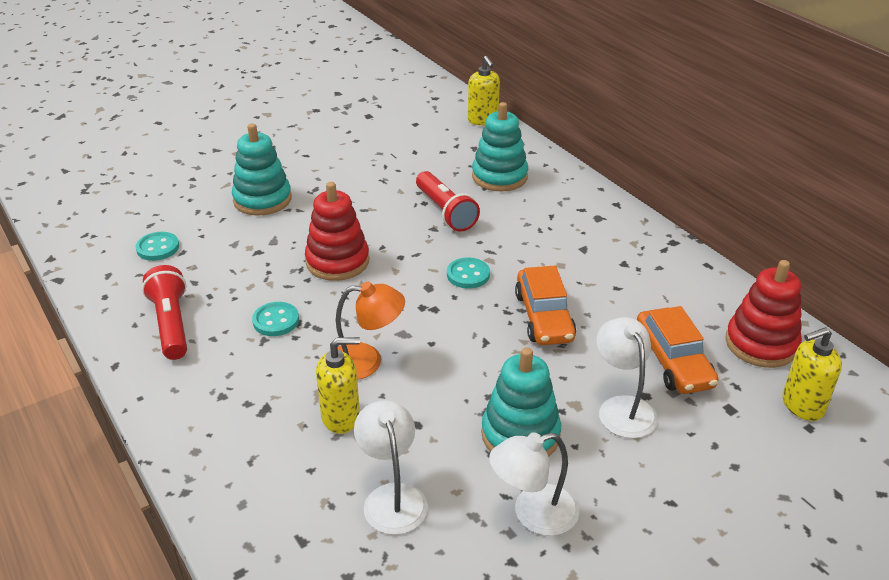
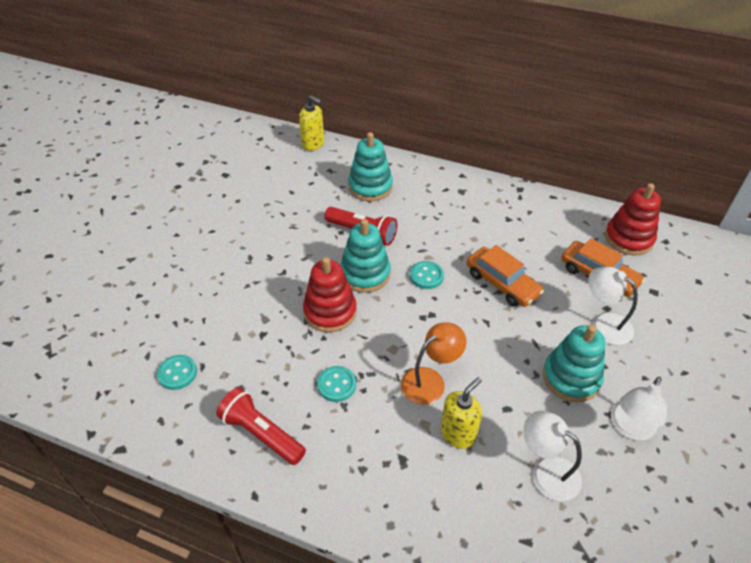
camera: 35 degrees left, 10 degrees up
(262, 199) = (218, 287): turquoise stacking toy -> turquoise stacking toy (365, 274)
(802, 405) = (683, 269): yellow soap dispenser -> none

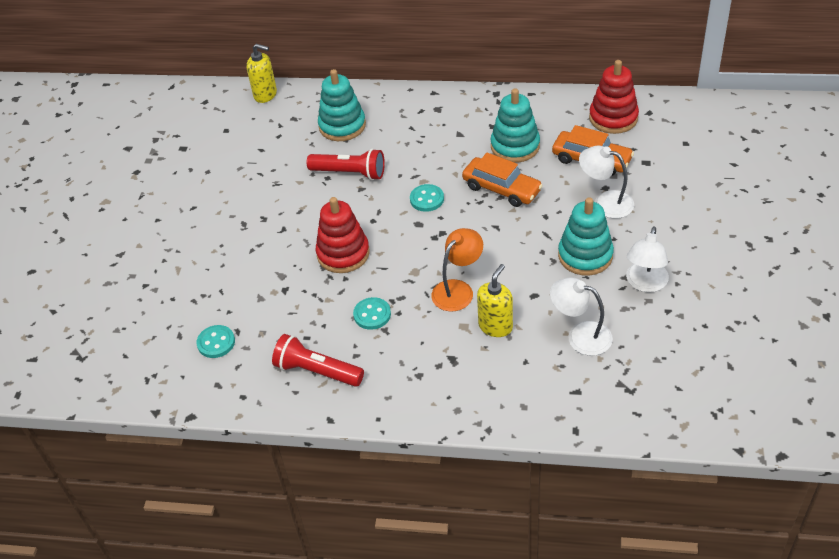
camera: 10 degrees left, 0 degrees up
(365, 274) = (365, 211): turquoise stacking toy -> turquoise stacking toy (515, 146)

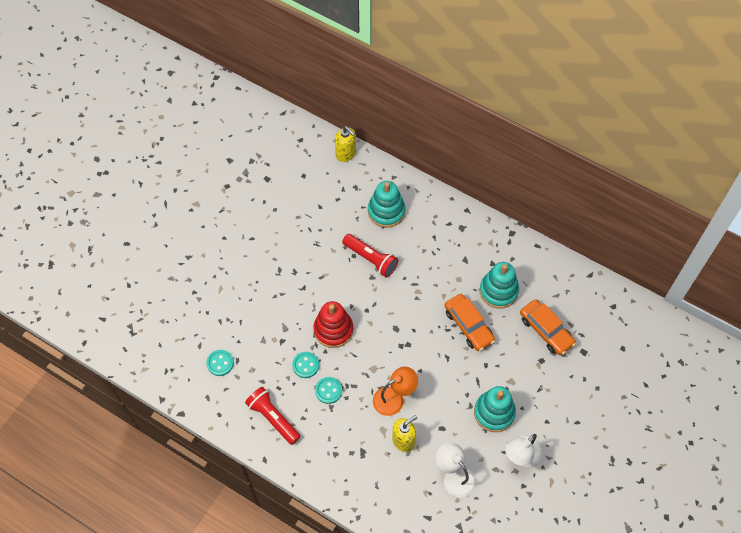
camera: 20 degrees right, 15 degrees up
(427, 199) = (412, 309): turquoise button -> turquoise button (305, 365)
(605, 202) = (534, 373): white lamp -> none
(613, 118) = (584, 299): red stacking toy -> none

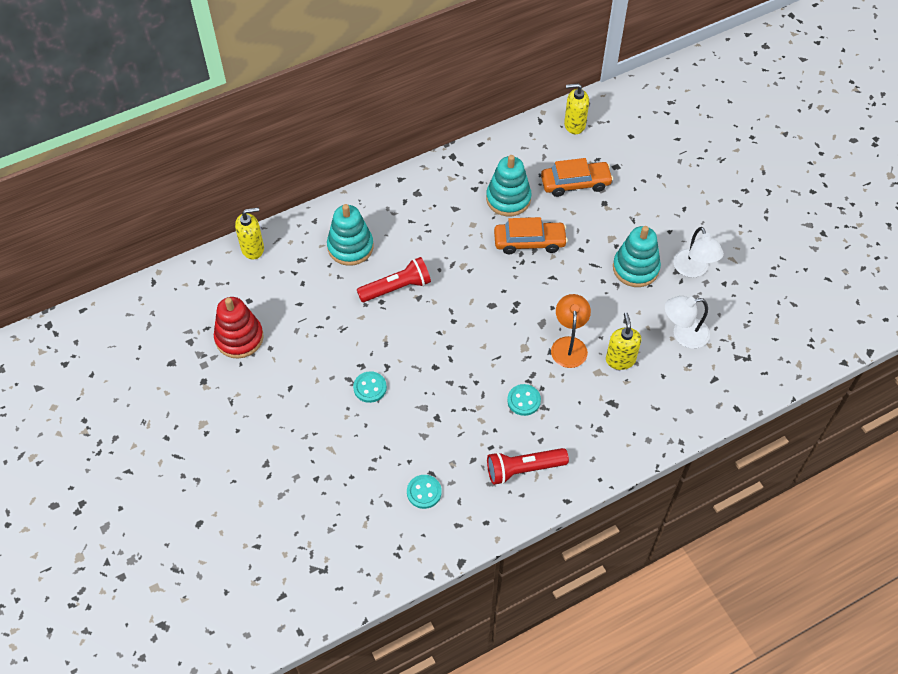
camera: 60 degrees left, 5 degrees down
(305, 365) = (480, 408): turquoise button -> turquoise button (370, 388)
(333, 329) = (456, 362): red stacking toy -> red stacking toy (239, 338)
(603, 301) = (574, 125): none -> yellow soap dispenser

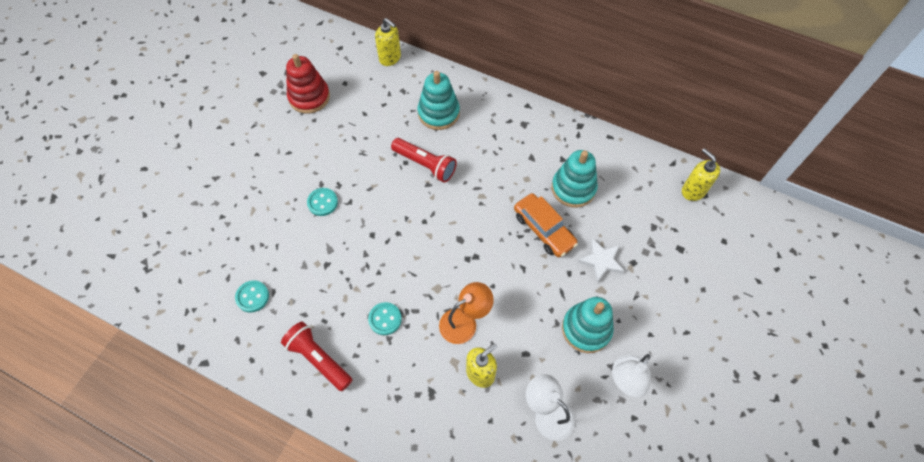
camera: 55 degrees right, 5 degrees up
(575, 183) = (633, 228): orange car -> none
(587, 222) = (601, 261): none -> white star

